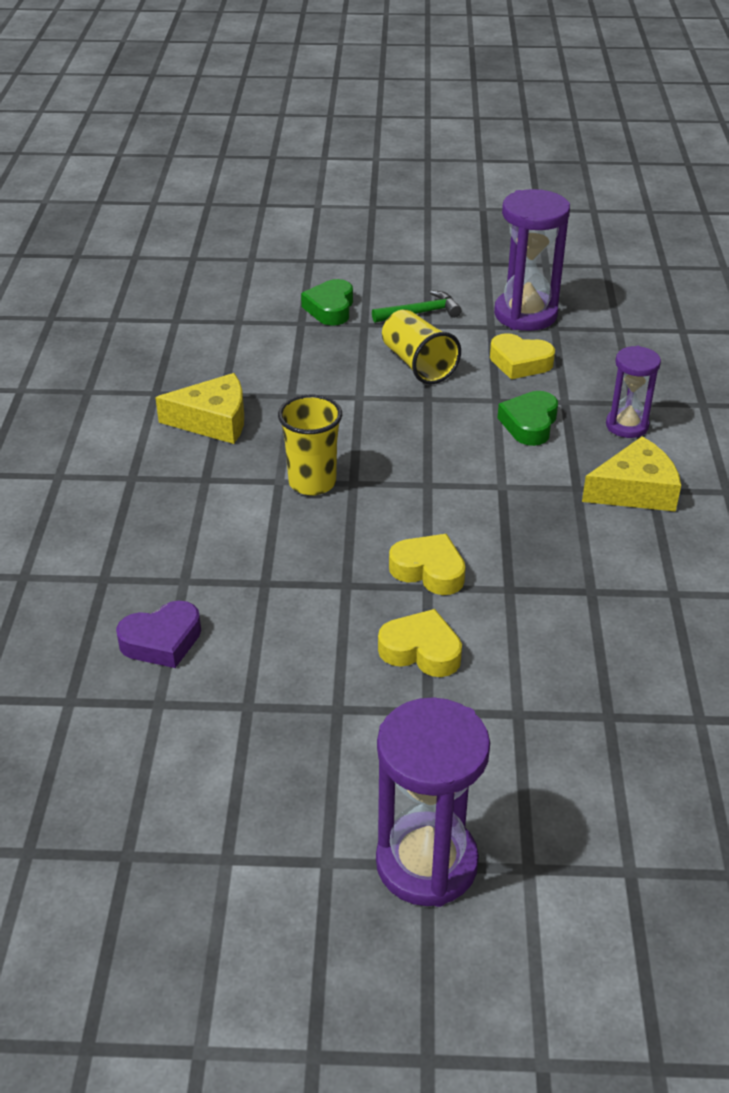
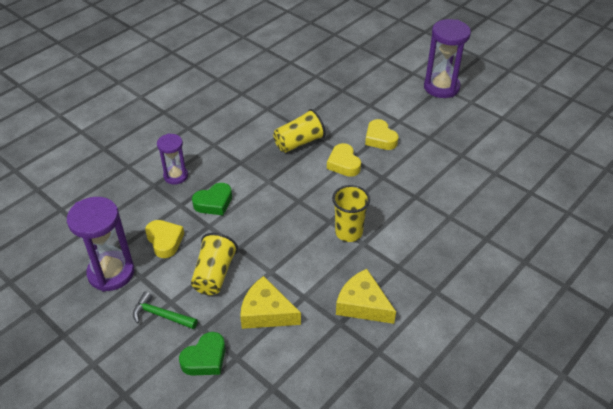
camera: 140 degrees left, 5 degrees up
(162, 641) = (478, 195): purple heart -> none
(540, 564) = (299, 142): none -> yellow cup
(635, 490) = (220, 148): yellow cheese -> yellow cheese (266, 312)

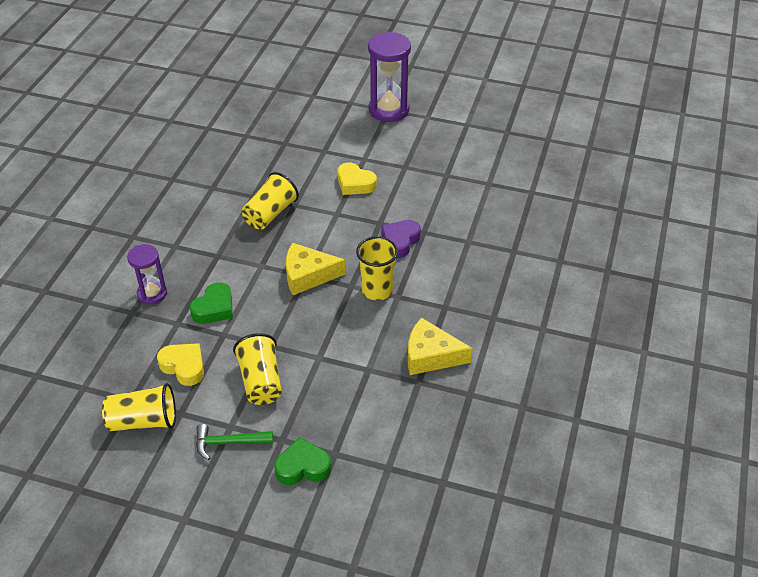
camera: 25 degrees left, 0 degrees up
(111, 273) = (143, 421): purple hourglass -> yellow cup
(205, 359) = (303, 467): green heart -> green heart turned 120 degrees counterclockwise
(266, 312) = (339, 399): yellow cheese -> yellow cheese (308, 275)
(343, 164) = (331, 222): yellow heart -> none
(390, 198) = (400, 241): none -> purple heart

